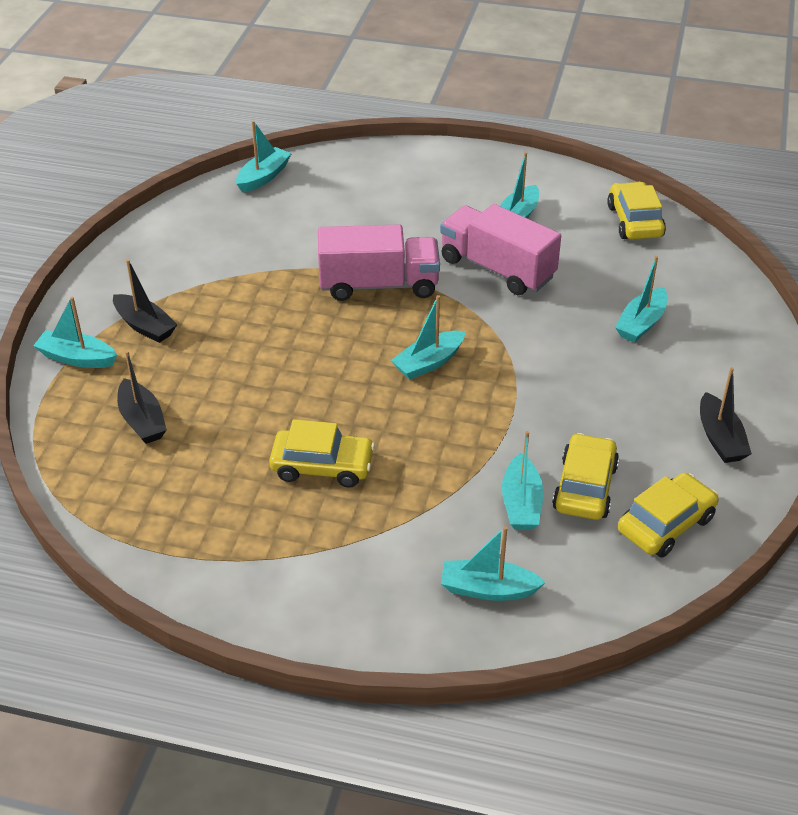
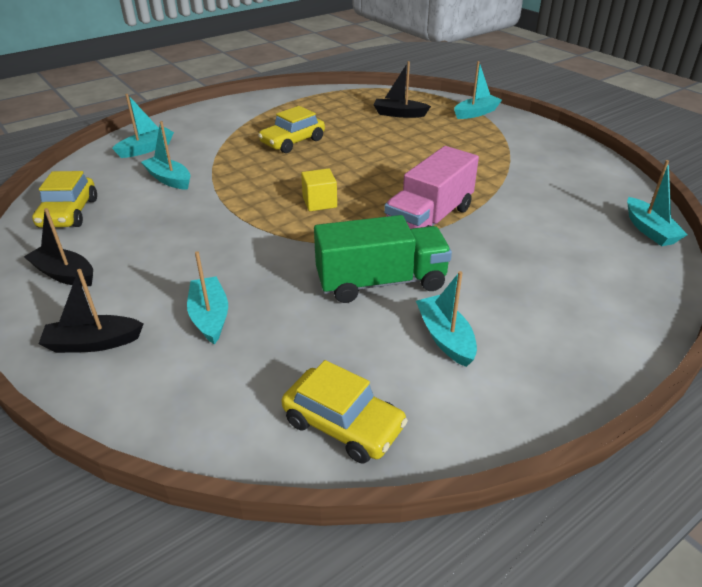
camera: 130 degrees right, 5 degrees down
(145, 326) = (484, 135): black boat -> black boat (93, 343)
(429, 363) = (319, 202): turquoise boat -> yellow cube
(497, 268) = (381, 282): pink truck -> green truck
(585, 487) = (139, 203): yellow car -> none

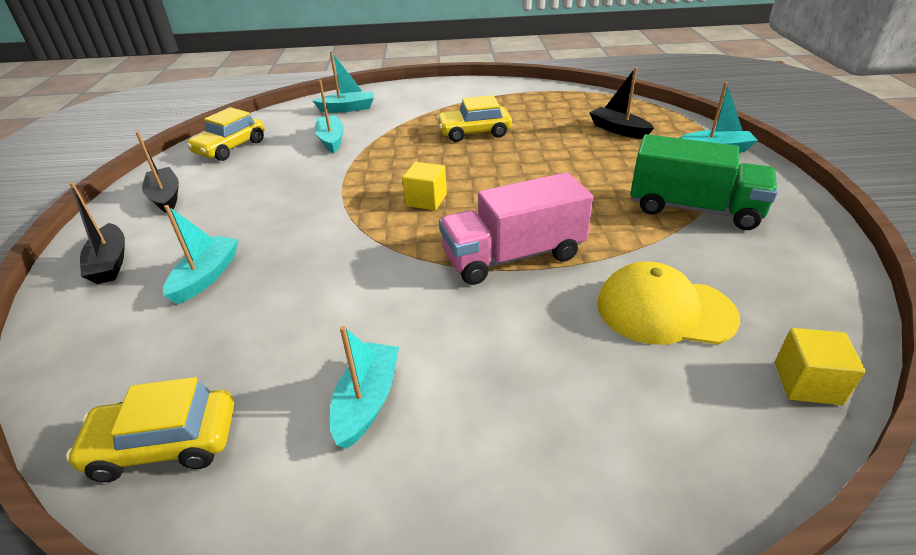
camera: 35 degrees right, 0 degrees up
(93, 343) = (110, 263): black boat -> black boat turned 135 degrees counterclockwise
(343, 424) = (165, 444): yellow car -> yellow car turned 105 degrees clockwise
(381, 282) = (381, 306): green truck -> green truck (693, 209)
(550, 220) = (664, 310): none -> yellow cap
(649, 230) = (807, 383): turquoise boat -> yellow cube

